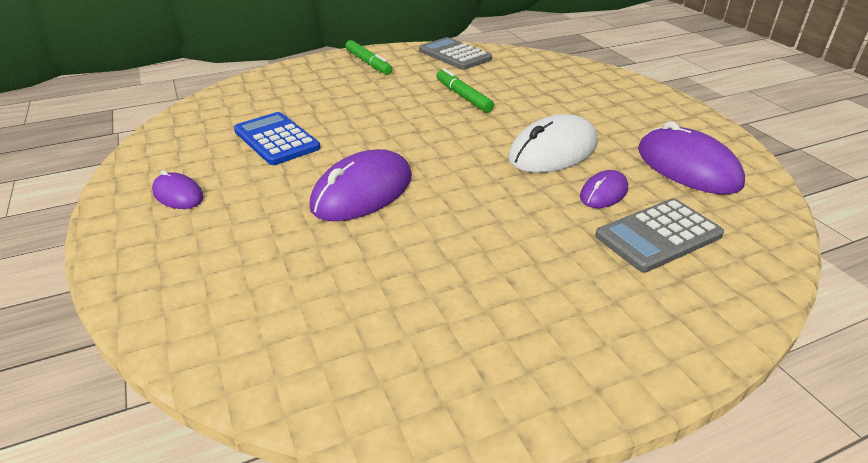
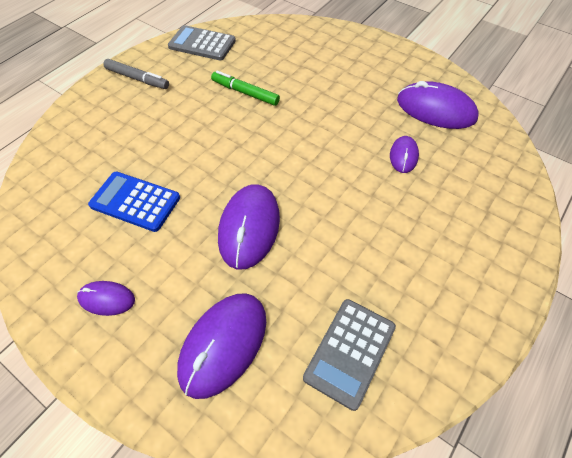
camera: 30 degrees left, 20 degrees up
(240, 269) = (223, 344): none -> purple mouse
(368, 63) = (137, 78): green marker -> grey marker
(553, 151) = (347, 128): white mouse -> none
(658, 235) = (456, 180): grey calculator -> grey calculator (349, 352)

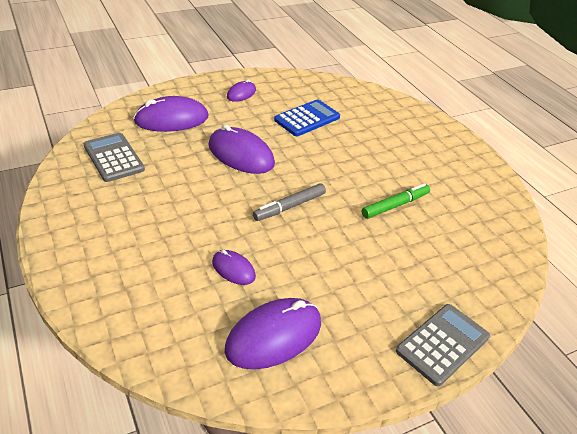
camera: 115 degrees right, 15 degrees down
(137, 78) = (452, 153): grey marker -> grey marker (290, 207)
(202, 44) = (494, 205): grey calculator -> grey calculator (442, 344)
(223, 344) = (171, 119): purple mouse -> purple mouse turned 75 degrees counterclockwise

